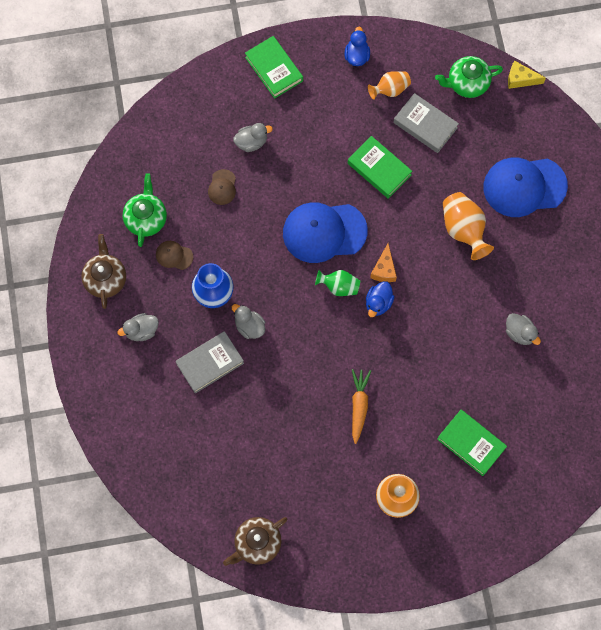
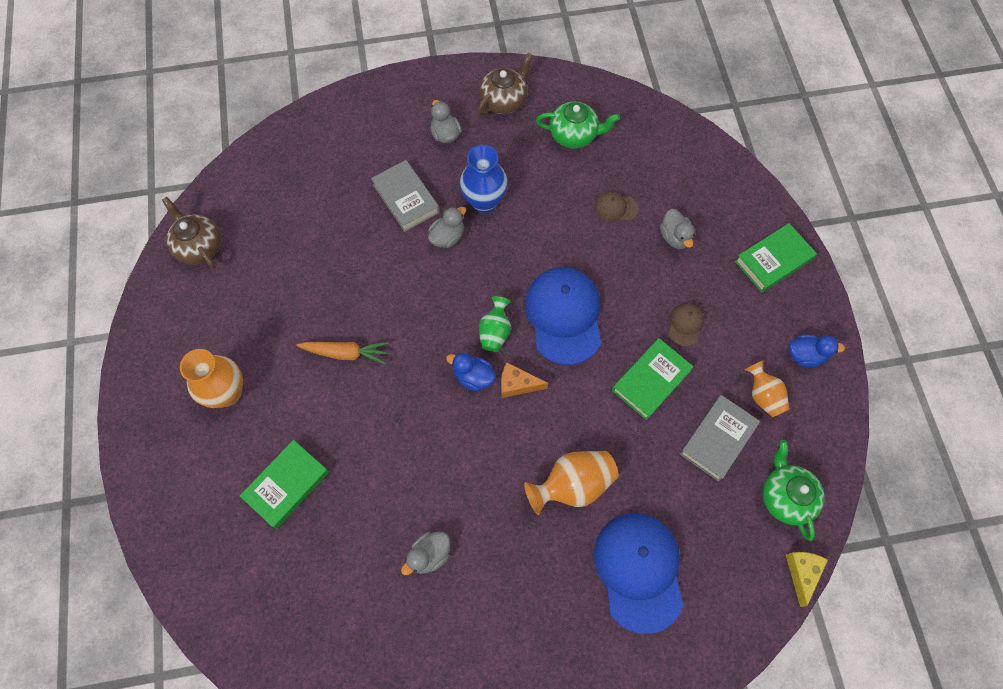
camera: 90 degrees right, 5 degrees down
(105, 279) = (504, 101): brown teapot -> brown teapot turned 45 degrees counterclockwise
(174, 255) = (531, 162): brown cap -> brown cap (685, 325)

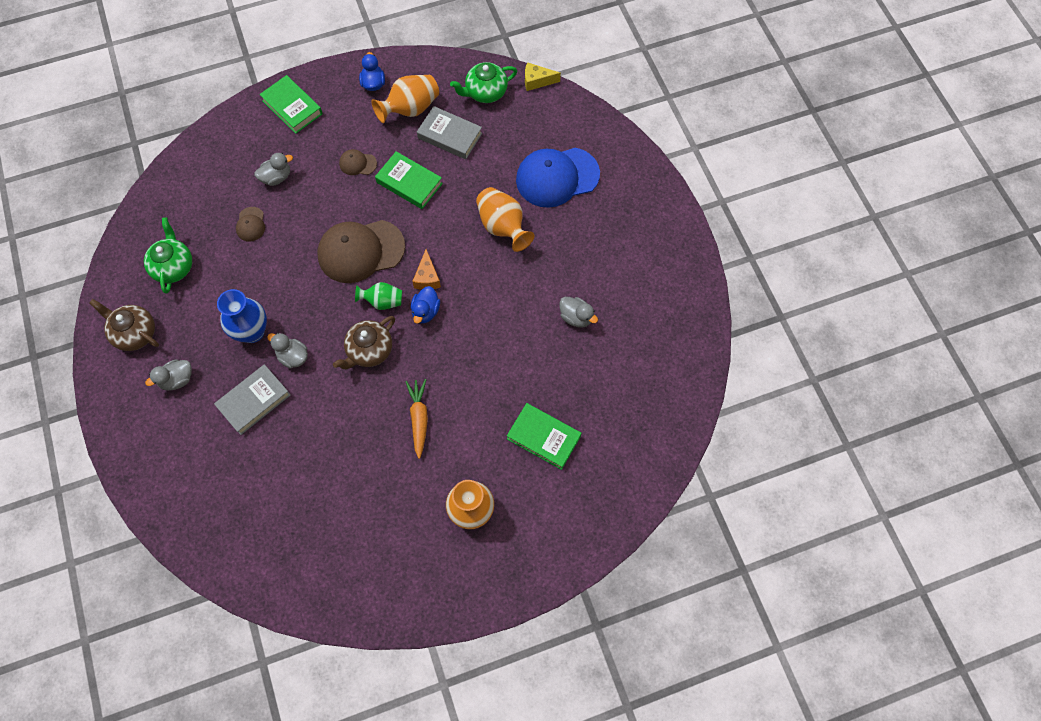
camera: 100 degrees left, 0 degrees up
(199, 246) = (325, 586): brown teapot -> brown teapot (369, 350)
(564, 316) = (361, 251): blue cap -> brown cap
(763, 396) = (410, 109): orange vase -> orange vase, size x1.56

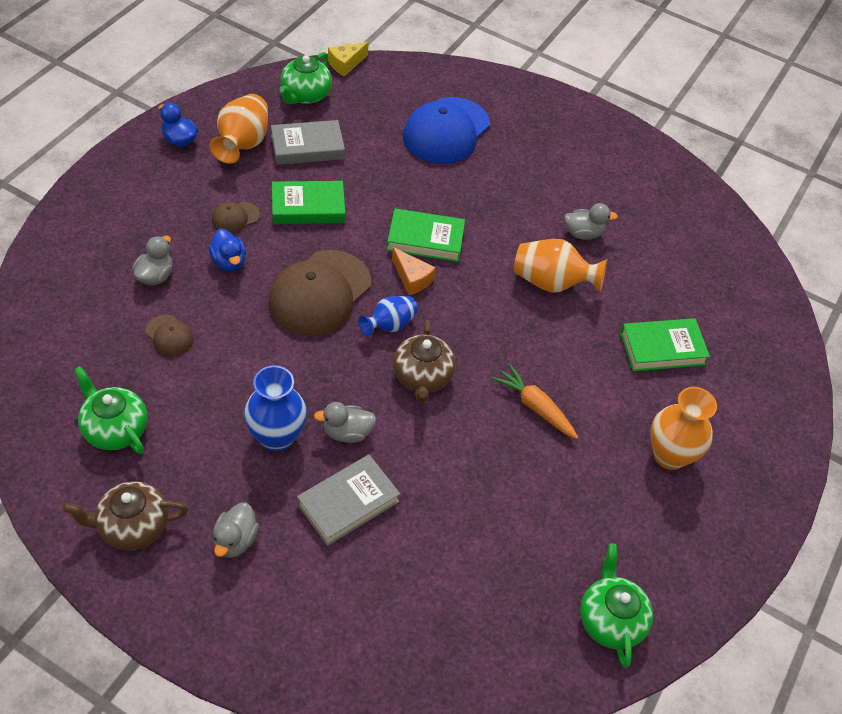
camera: 45 degrees left, 15 degrees down
(254, 401) = (348, 503): grey book -> grey book turned 45 degrees clockwise
(292, 107) = (107, 203): green book -> green book (425, 239)
(331, 582) = (610, 620): none -> green teapot
(382, 301) = (389, 325): green vase -> blue vase
(426, 311) = (442, 309): blue duck -> blue duck (229, 262)
(503, 227) = (439, 196): orange vase -> orange vase (551, 283)

